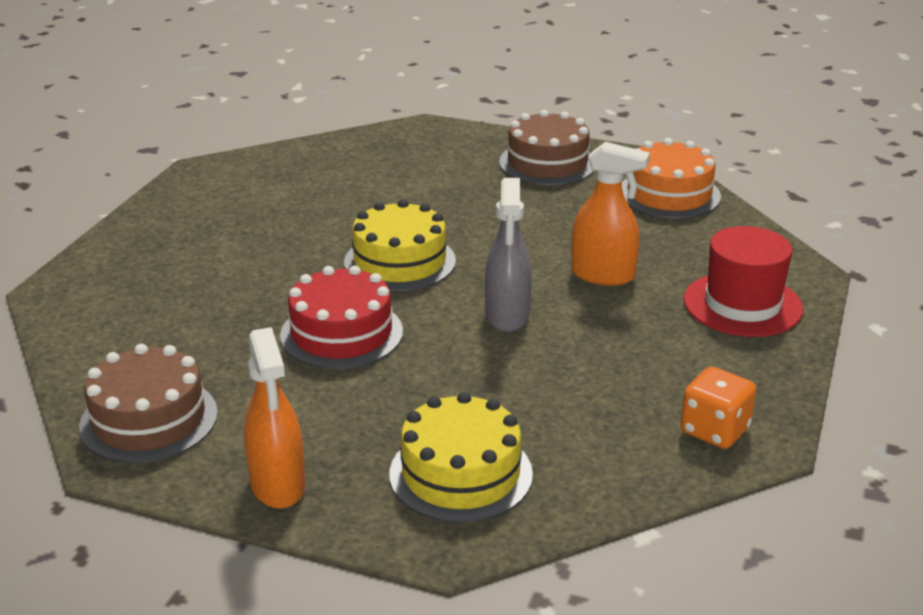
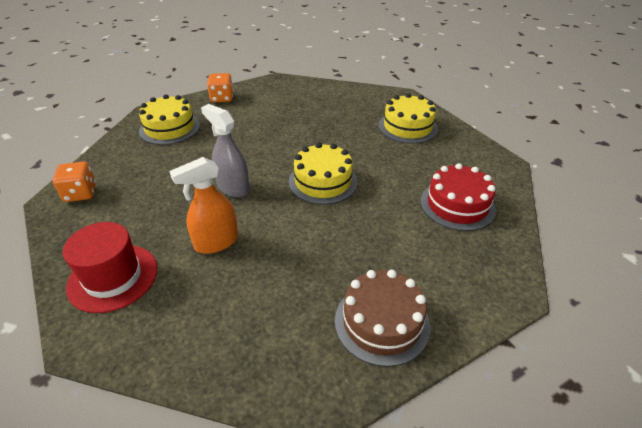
camera: 130 degrees right, 10 degrees up
(149, 419) = (289, 90): brown cake -> none
(171, 253) = (407, 127): none -> yellow cake
(278, 485) = (222, 98): orange spray bottle -> orange dice
(341, 333) = (285, 140): red cake -> red cake (457, 205)
(669, 194) = (256, 361): orange cake -> none

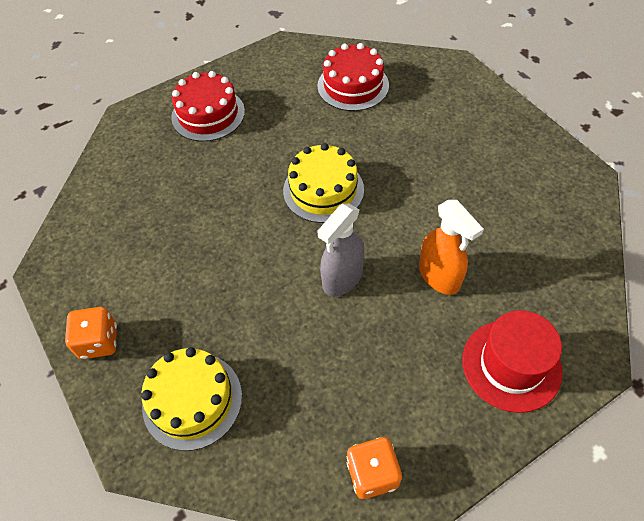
camera: 90 degrees left, 15 degrees up
(382, 322) = (506, 141): brown cake -> none
(407, 127) = (208, 114): yellow cake -> red cake

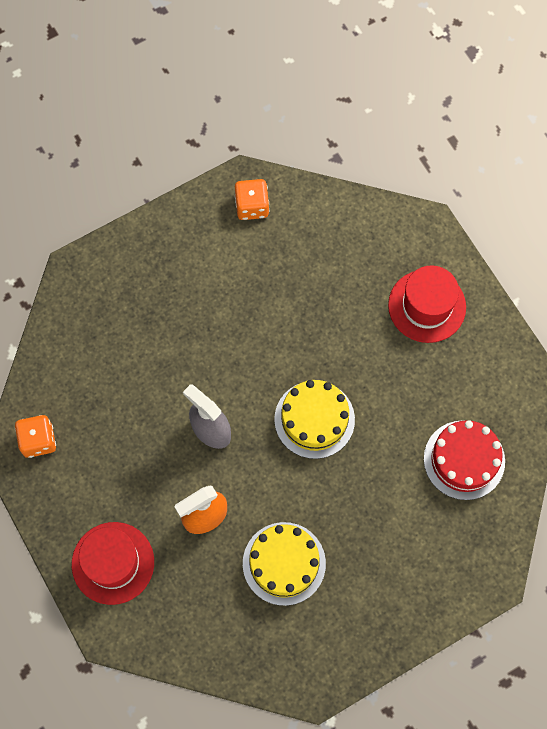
camera: 90 degrees right, 15 degrees up
(99, 341) = (168, 233): orange dice -> orange dice (252, 206)
(192, 400) = (110, 308): yellow cake -> yellow cake (284, 563)
(208, 114) = (427, 306): red cake -> red hat

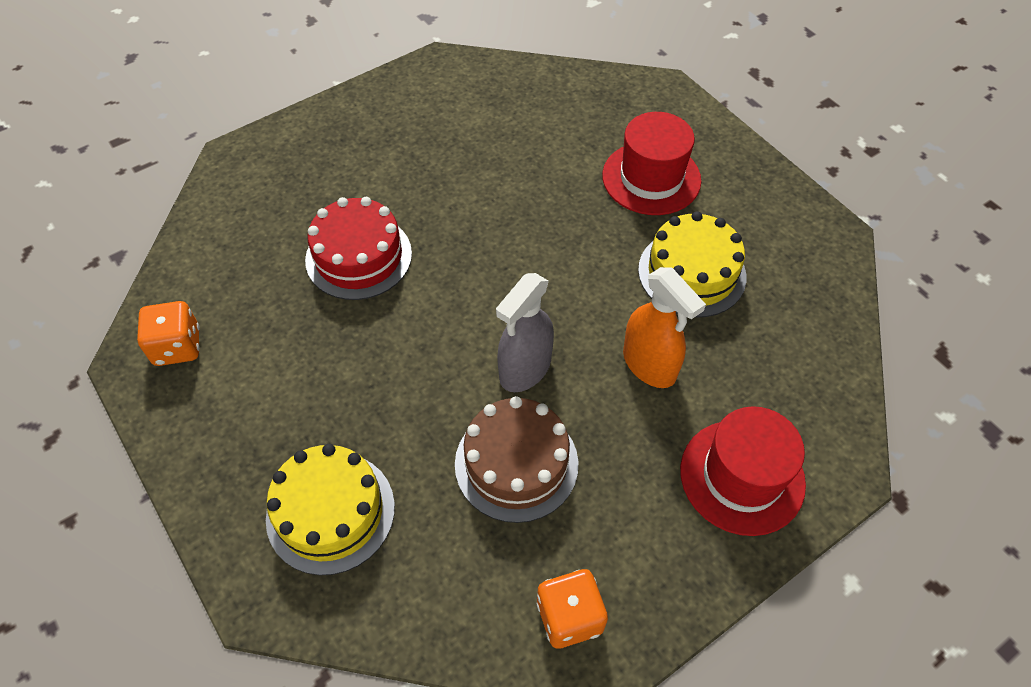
camera: 95 degrees left, 15 degrees down
(140, 418) = (516, 463): none -> brown cake
(314, 419) = (497, 254): yellow cake -> yellow cake (330, 512)
(427, 306) = (341, 154): red hat -> red hat (651, 178)
(464, 460) = (532, 116): red cake -> red cake (358, 256)

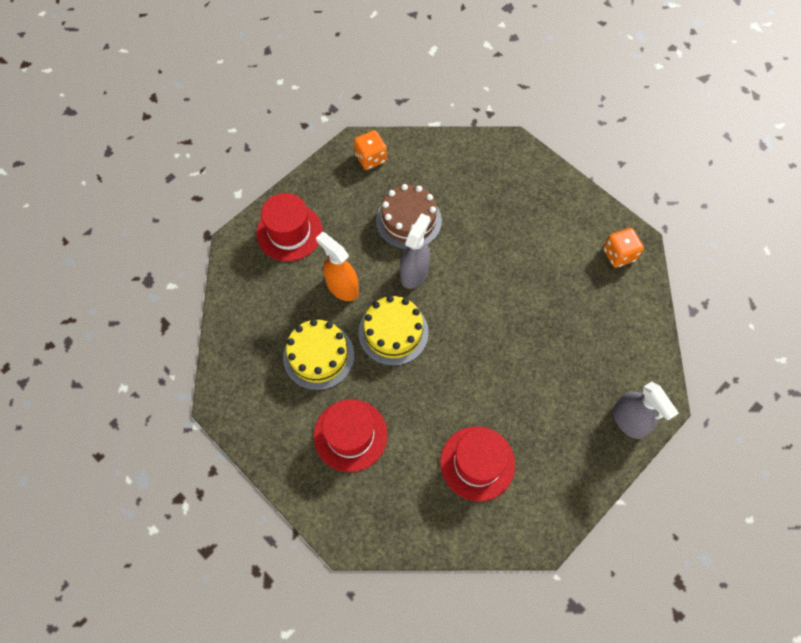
camera: 170 degrees right, 10 degrees up
(286, 145) = (629, 420): none -> grey spray bottle
(330, 512) = (496, 183): yellow cake -> yellow cake (393, 332)
(358, 256) = (538, 332): red cake -> none
(493, 131) = (477, 463): none -> red hat

